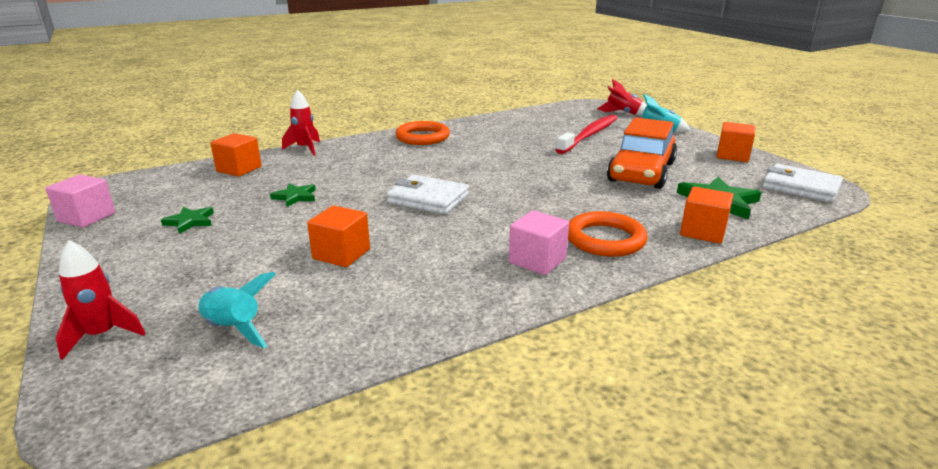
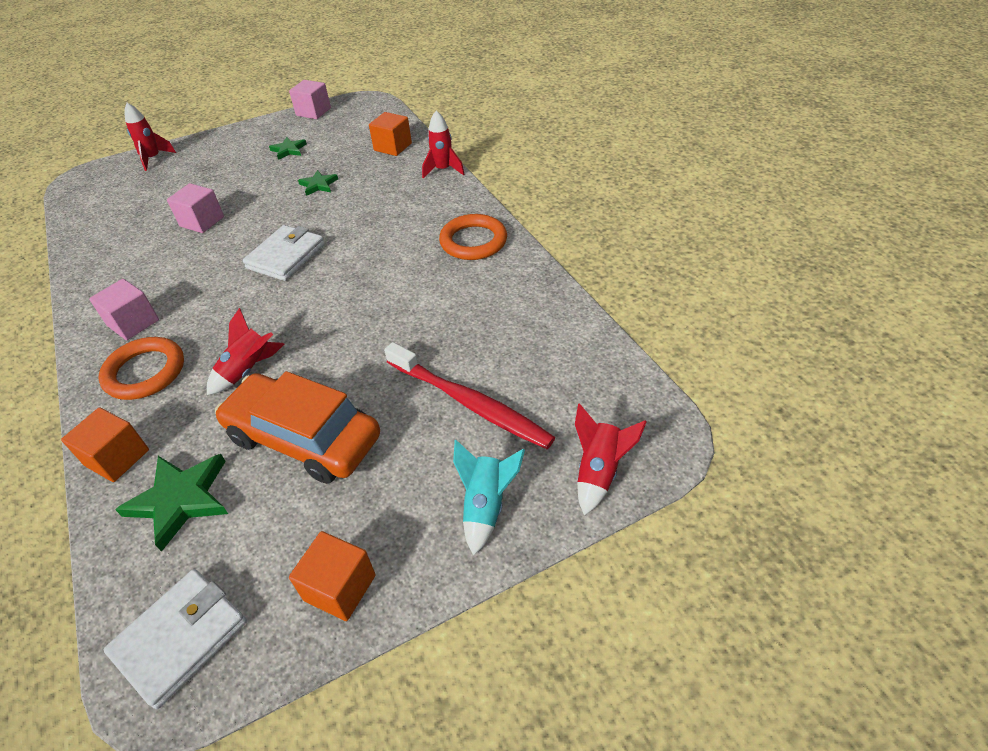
camera: 95 degrees right, 20 degrees up
(233, 329) = (131, 197): turquoise rocket -> none
(341, 254) = (202, 221): orange cube -> pink cube
(585, 196) = (248, 370): none -> red rocket

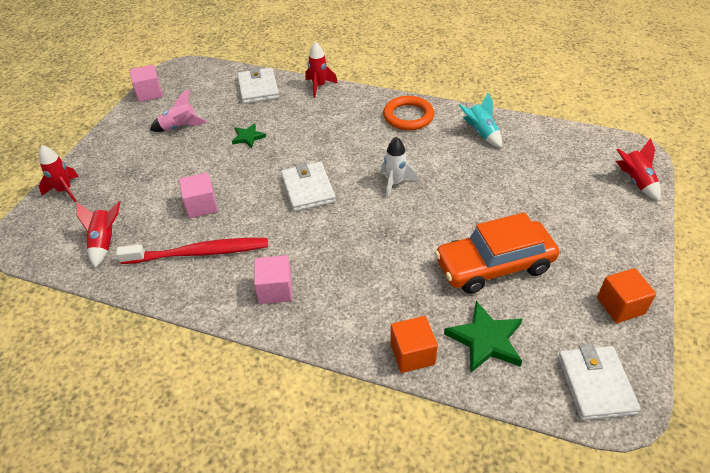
camera: 45 degrees left, 0 degrees up
(145, 372) = (340, 306): orange ring -> none
(248, 370) = (403, 259): red rocket -> red rocket (105, 242)
(289, 150) = (179, 127): green star -> pink rocket
(357, 297) = (395, 183): none -> white rocket
(393, 147) = (258, 88): orange cube -> white wallet
(470, 403) = (541, 192): red toothbrush -> red toothbrush (200, 253)
(486, 506) = (618, 228): turquoise rocket -> turquoise rocket (481, 133)

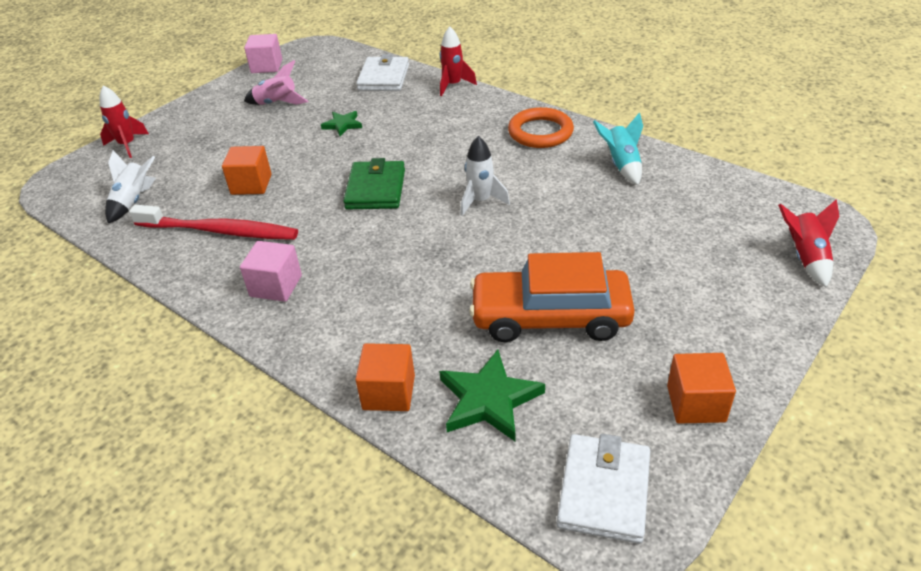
camera: 20 degrees right, 5 degrees down
(105, 242) = (134, 201): red rocket -> white rocket
(201, 205) = (251, 184): pink cube -> orange cube
(308, 189) = (375, 189): white wallet -> green wallet

